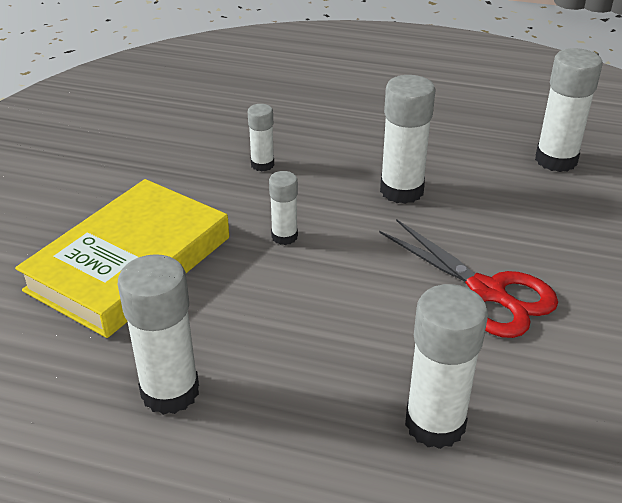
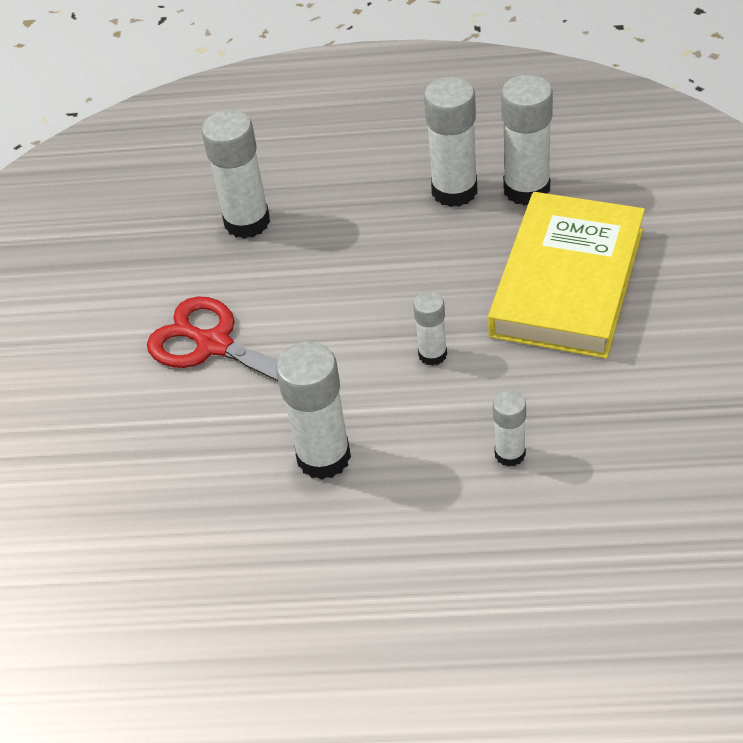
camera: 170 degrees right, 10 degrees up
(556, 160) = (131, 572): white glue stick -> white glue stick (526, 189)

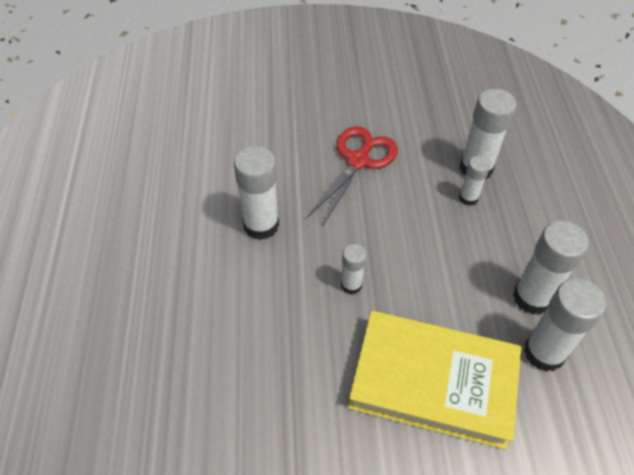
camera: 80 degrees right, 5 degrees up
(510, 454) = (255, 335): white glue stick -> white glue stick (468, 198)

